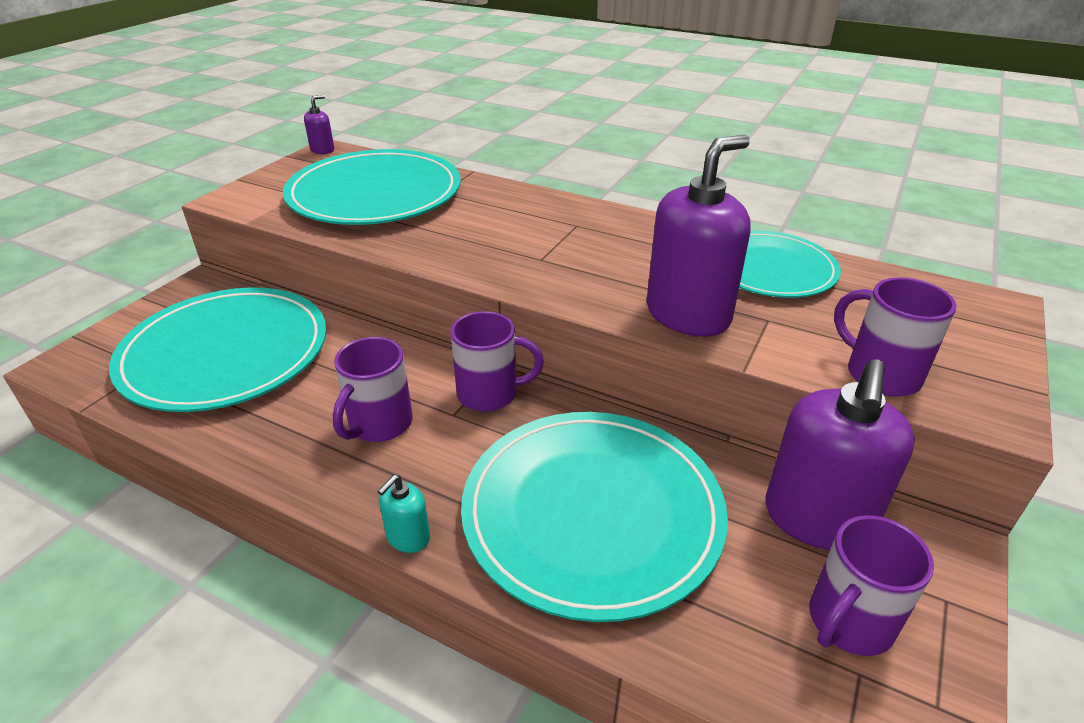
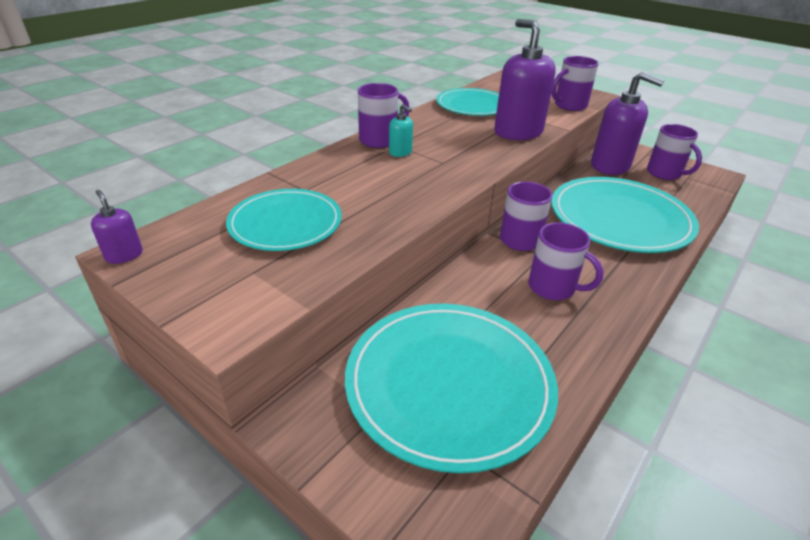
camera: 80 degrees left, 0 degrees up
(375, 194) = (285, 223): turquoise plate -> turquoise plate, size x0.62
(408, 537) = (653, 280): turquoise soap dispenser -> turquoise soap dispenser (400, 152)
(584, 213) = (379, 140): none -> purple mug

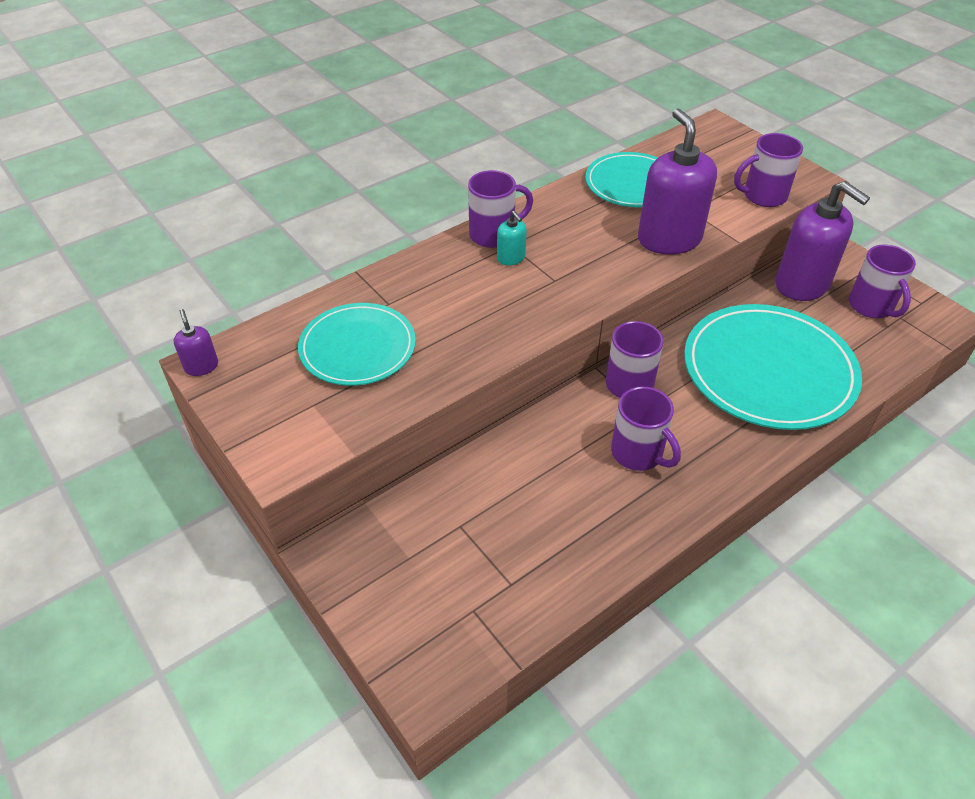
camera: 15 degrees right, 10 degrees up
(449, 384) = (483, 543): turquoise plate -> none

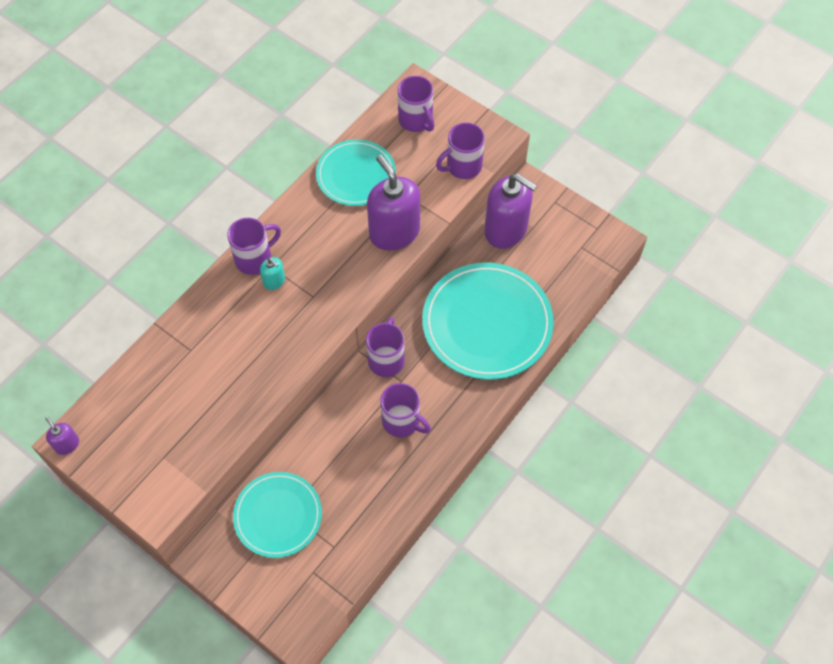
camera: 15 degrees left, 15 degrees up
(357, 347) = (179, 398): turquoise plate -> turquoise plate (278, 515)
(871, 306) = (559, 241): purple mug -> purple mug (416, 120)

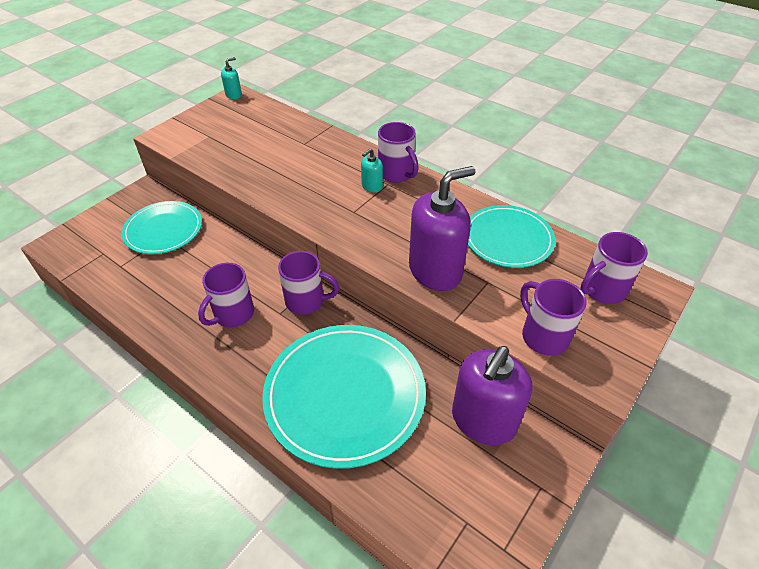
camera: 90 degrees right, 15 degrees down
(67, 444) = (234, 95): purple soap dispenser -> turquoise soap dispenser

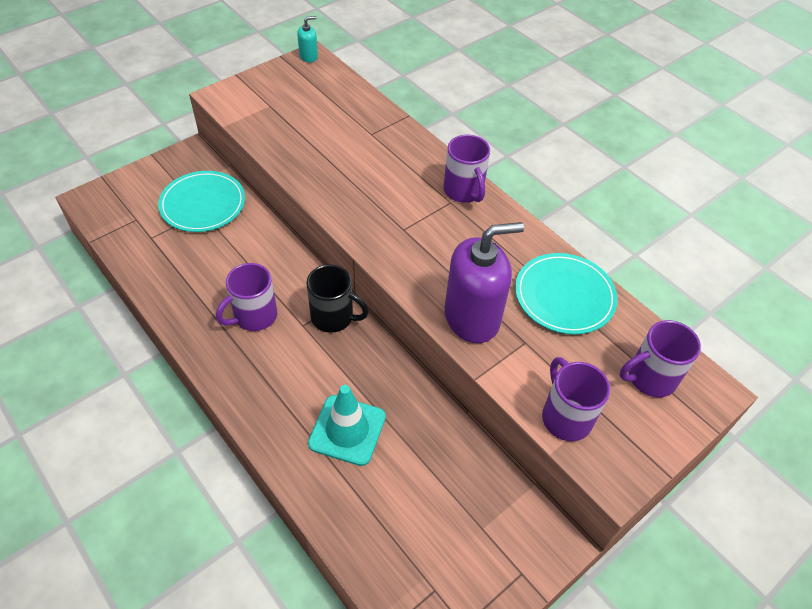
camera: 10 degrees right, 5 degrees up
(306, 301) = (333, 317): purple mug -> black mug
(345, 395) = (347, 430): turquoise plate -> turquoise traffic cone
(372, 186) = (432, 202): turquoise soap dispenser -> none
(483, 420) = (483, 490): purple soap dispenser -> none

